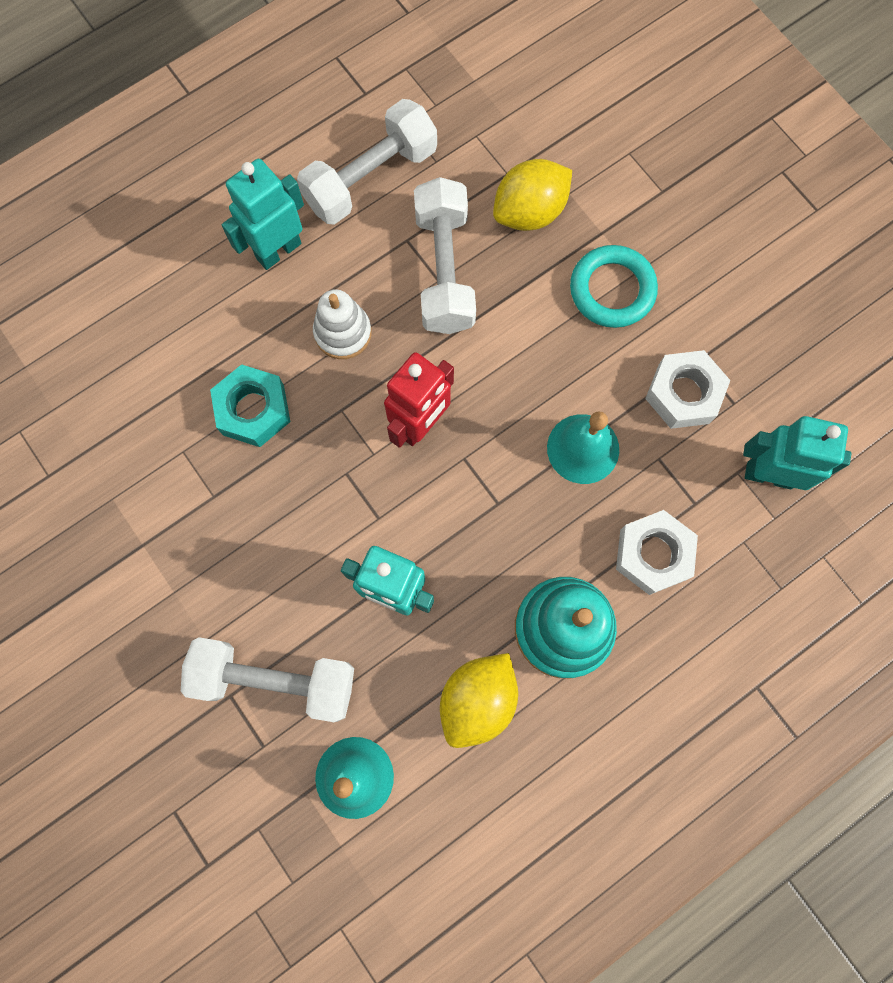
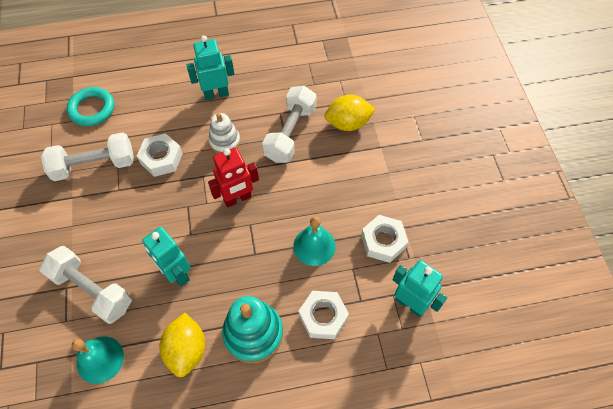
camera: 25 degrees right, 15 degrees down
(253, 410) = (161, 158): turquoise nut -> white nut
(370, 178) = (278, 80): white dumbbell -> white dumbbell (94, 165)
(477, 700) = (186, 350): yellow lemon -> yellow lemon turned 60 degrees counterclockwise
(612, 290) = (371, 175): turquoise ring -> turquoise ring (92, 109)

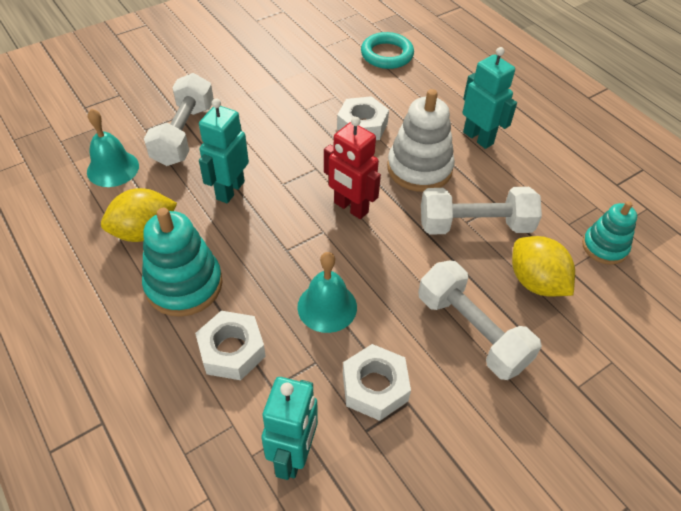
camera: 65 degrees right, 10 degrees down
(94, 165) = (322, 82): white dumbbell -> white dumbbell (471, 331)
(224, 141) = (419, 168): white stacking toy -> white stacking toy, size x1.60
(339, 76) = (604, 247): none -> turquoise stacking toy

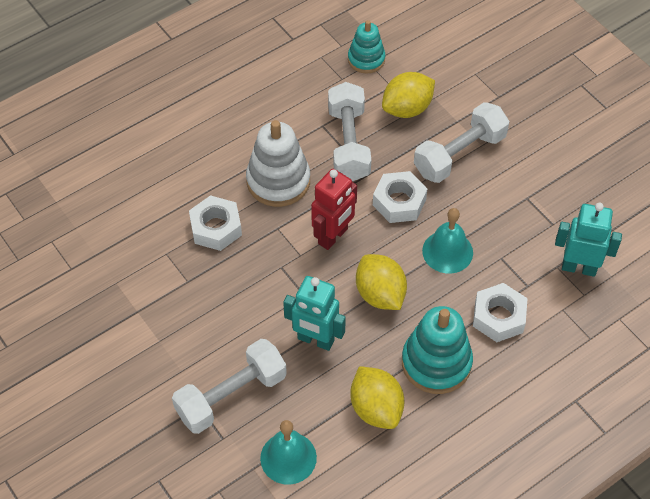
camera: 90 degrees left, 5 degrees up
(184, 134) = (231, 396): white dumbbell -> white dumbbell turned 45 degrees counterclockwise
(276, 242) = (380, 294): none -> yellow lemon
(375, 387) = (517, 218): white nut -> white nut (399, 202)
(387, 54) = (91, 205): turquoise ring -> none
(478, 138) = (233, 131): turquoise robot -> none

